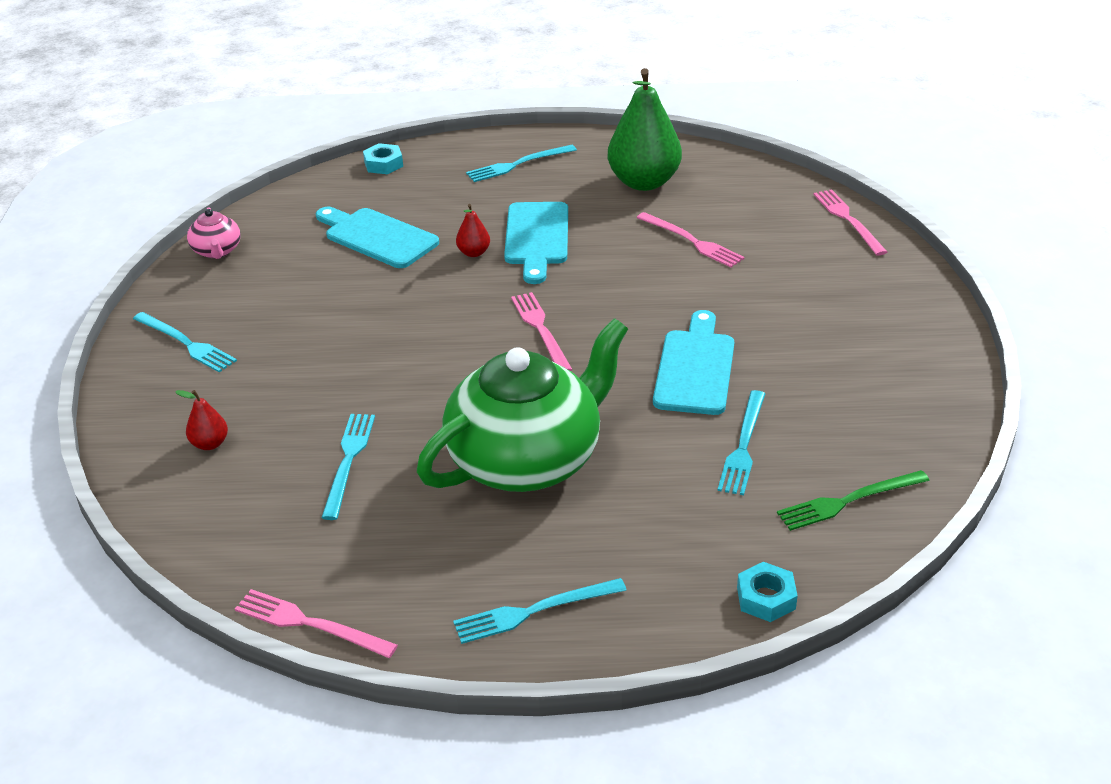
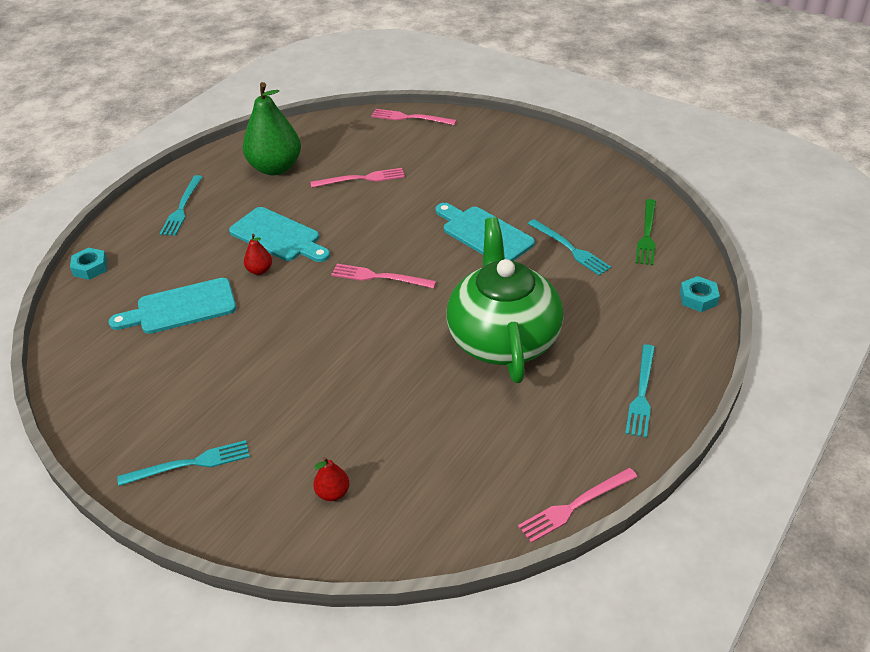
camera: 55 degrees left, 5 degrees up
(217, 251) = (84, 401): pink teapot -> none
(348, 461) = (425, 423): turquoise fork -> none

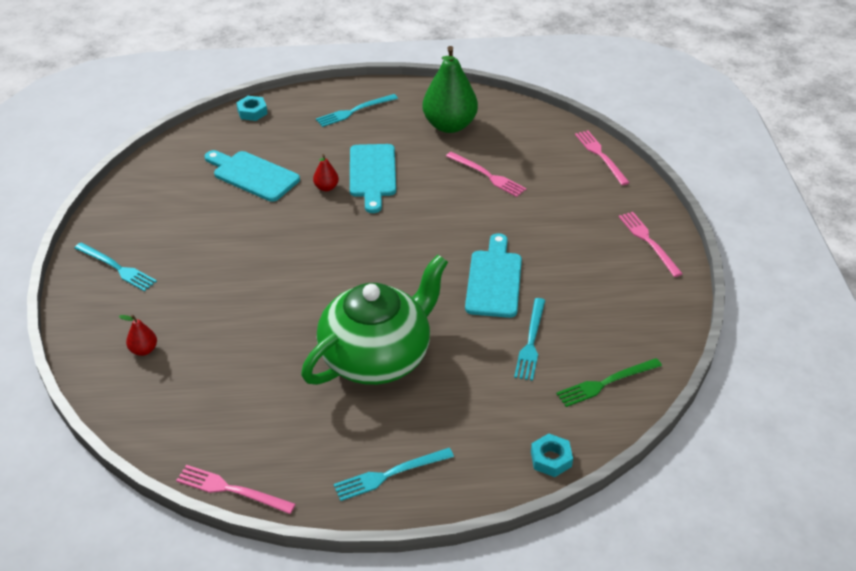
camera: 50 degrees right, 0 degrees up
(379, 277) = (380, 251): pink fork -> pink fork (648, 242)

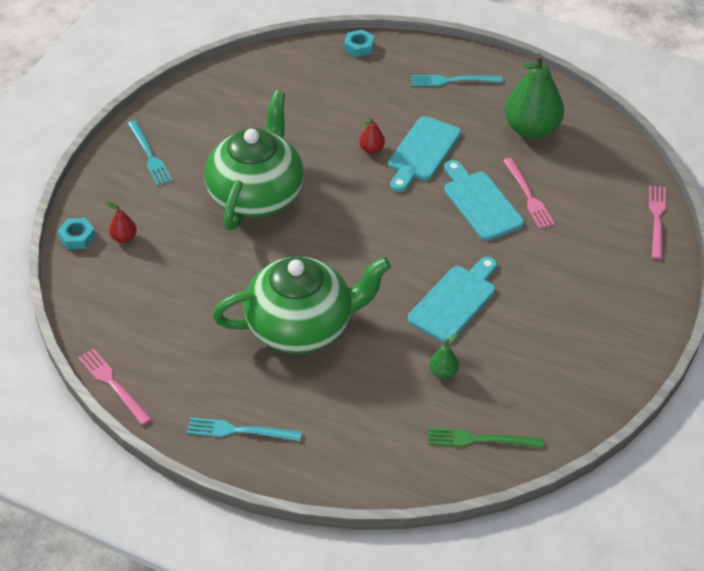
camera: 30 degrees right, 5 degrees up
(249, 262) = (256, 194): none -> green teapot
(253, 175) = (316, 111): turquoise cutting board -> turquoise cutting board (480, 203)
(531, 342) = (443, 372): turquoise fork -> green pear
(551, 459) = (379, 482): turquoise nut -> turquoise nut (77, 237)
(648, 242) = (631, 326): pink fork -> none

